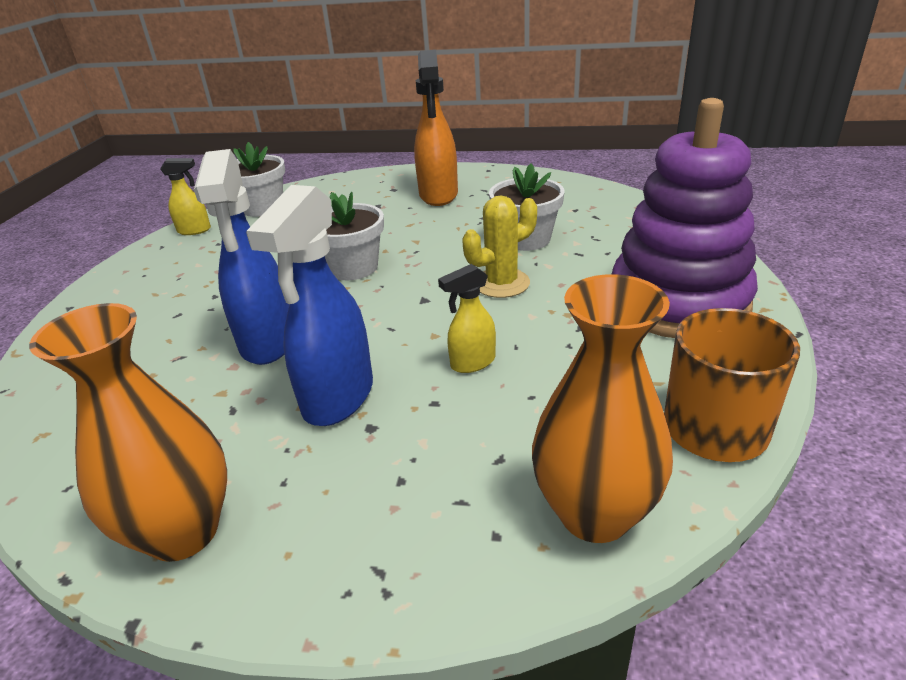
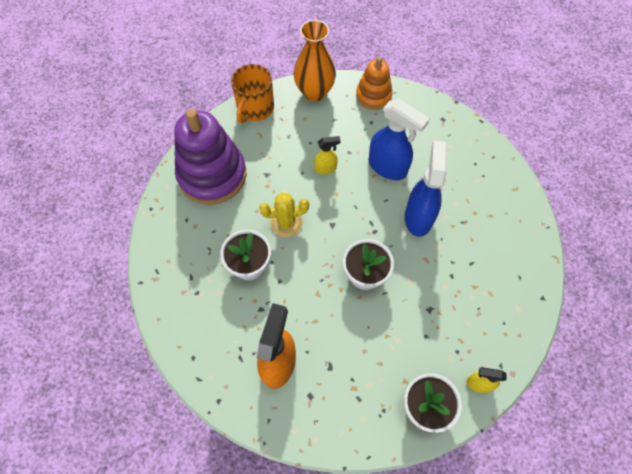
camera: 165 degrees left, 30 degrees up
(183, 532) = (446, 125): orange vase -> none
(338, 398) = (388, 167): blue spray bottle -> blue spray bottle turned 90 degrees clockwise
(413, 558) = (373, 96): none -> orange stacking toy

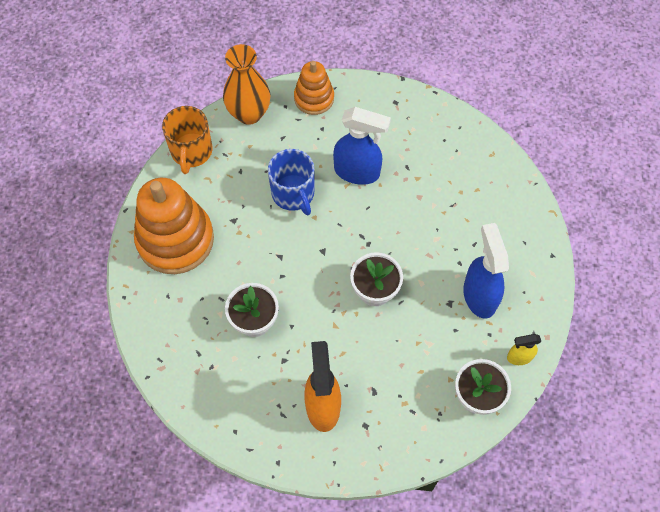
camera: 20 degrees left, 0 degrees up
(212, 175) = (175, 239): purple stacking toy -> orange stacking toy
(286, 223) = (275, 264): yellow cactus -> none
(325, 168) = (293, 194): yellow spray bottle -> blue mug
(418, 217) = (407, 214): blue spray bottle -> blue spray bottle (479, 295)

